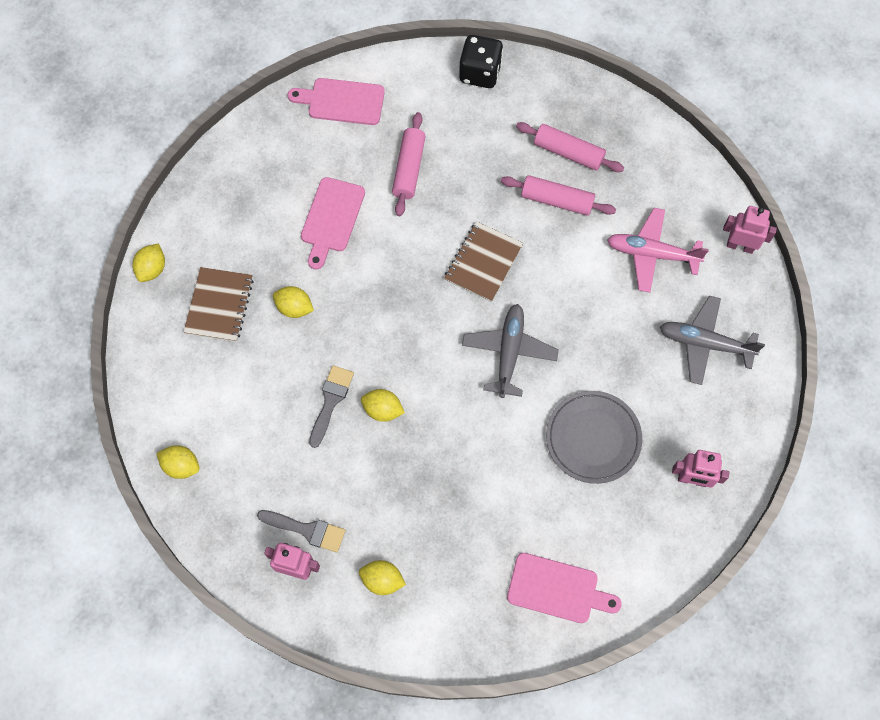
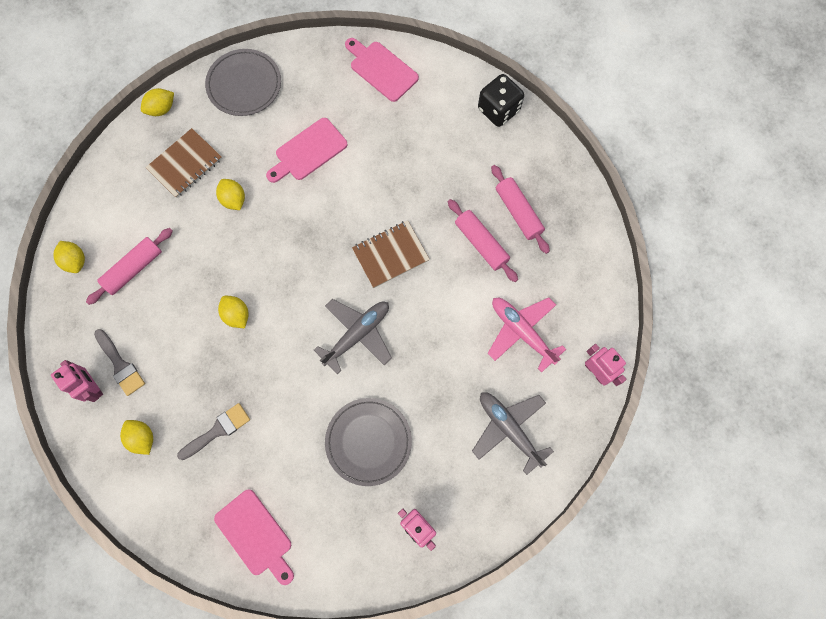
camera: 35 degrees right, 5 degrees up
(218, 195) = (244, 84): none -> grey plate
(330, 401) = (206, 284): grey brush -> grey brush (218, 430)
(409, 169) = (391, 150): pink rolling pin -> pink rolling pin (134, 269)

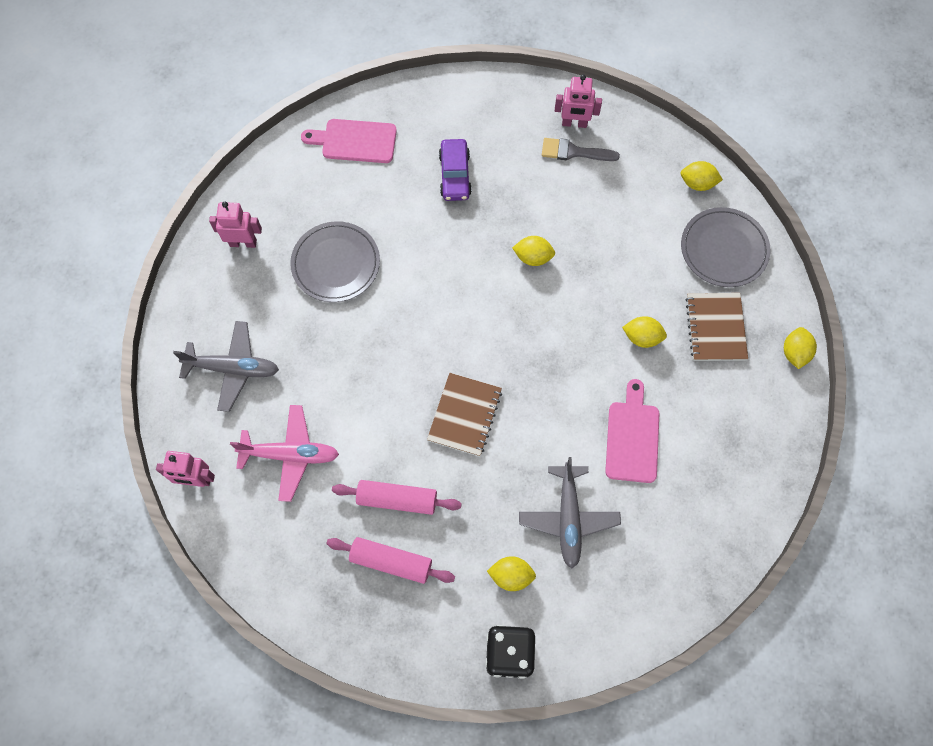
camera: 135 degrees right, 5 degrees down
(134, 269) = (649, 217): pink rolling pin -> none
(142, 438) = (501, 126): yellow lemon -> yellow lemon (511, 576)
(218, 430) = (455, 175): grey brush -> purple car
(244, 84) = (758, 443): grey plate -> grey plate (724, 249)
(357, 334) = (424, 329): grey plane -> grey plane (568, 518)
(381, 69) = (661, 584): pink cutting board -> none

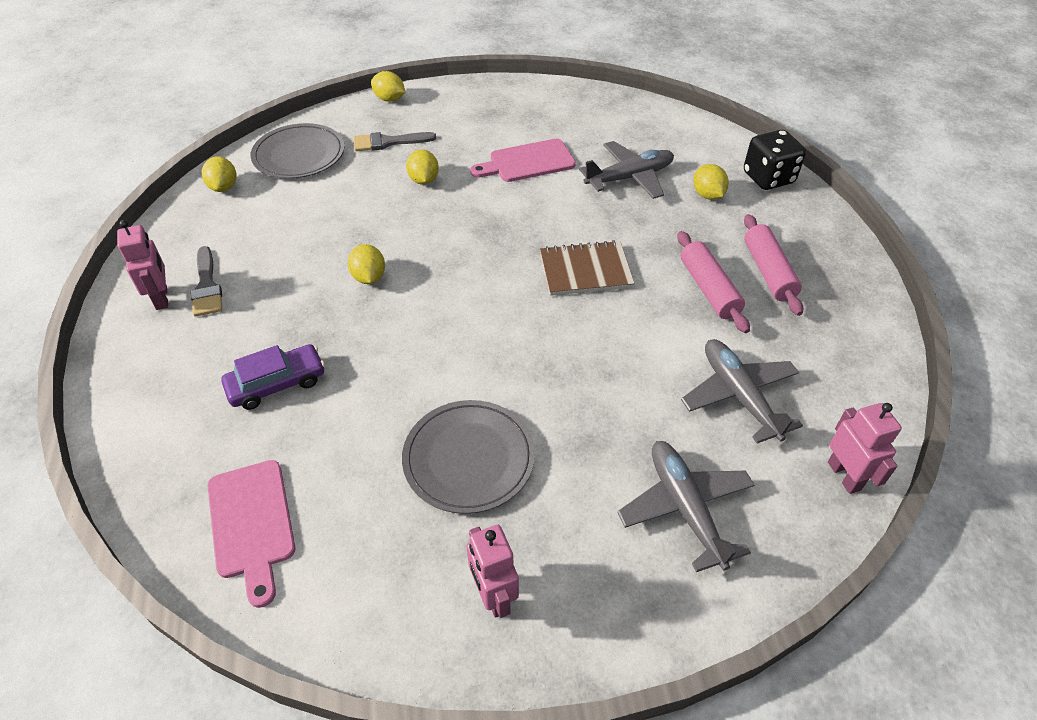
camera: 115 degrees left, 20 degrees down
(290, 455) = (739, 395): pink plane -> grey plane
(715, 328) = (388, 142): brown notebook -> grey brush
(794, 353) = (389, 99): yellow lemon -> yellow lemon turned 45 degrees clockwise

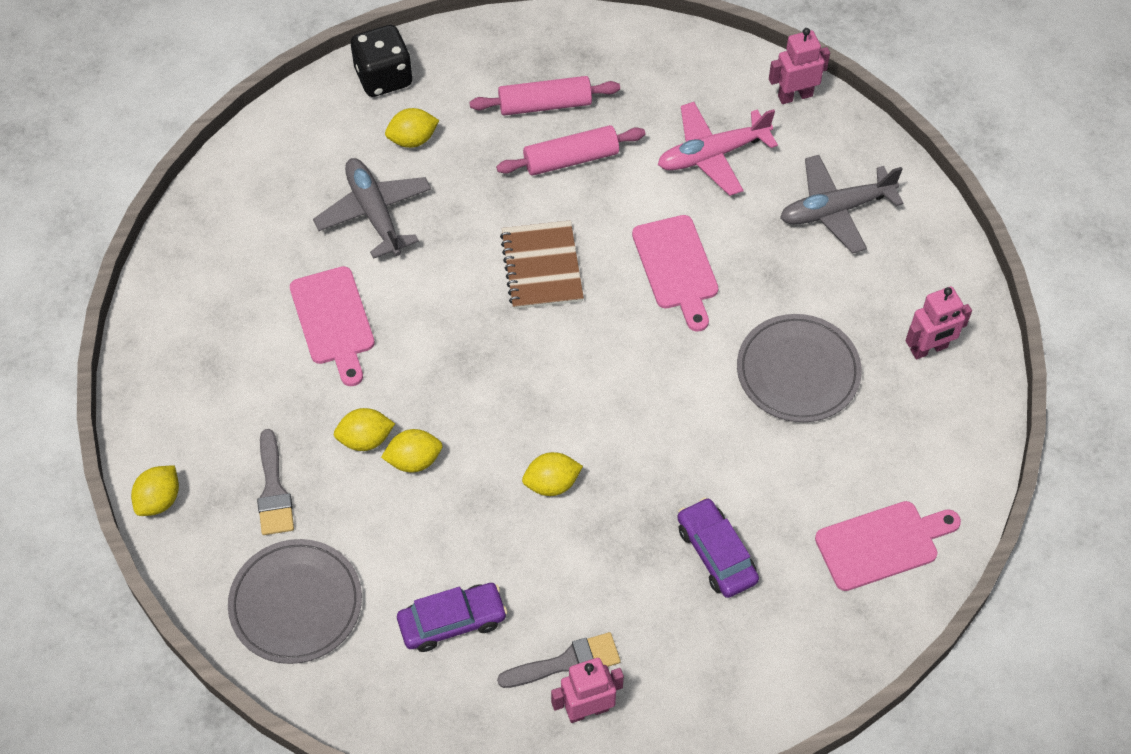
camera: 90 degrees left, 10 degrees up
(224, 187) = (366, 690): yellow lemon -> yellow lemon (414, 460)
(262, 225) = (452, 622): none -> purple car
(592, 363) = (676, 267): none -> pink cutting board
(739, 395) = (712, 155): grey plane -> pink plane

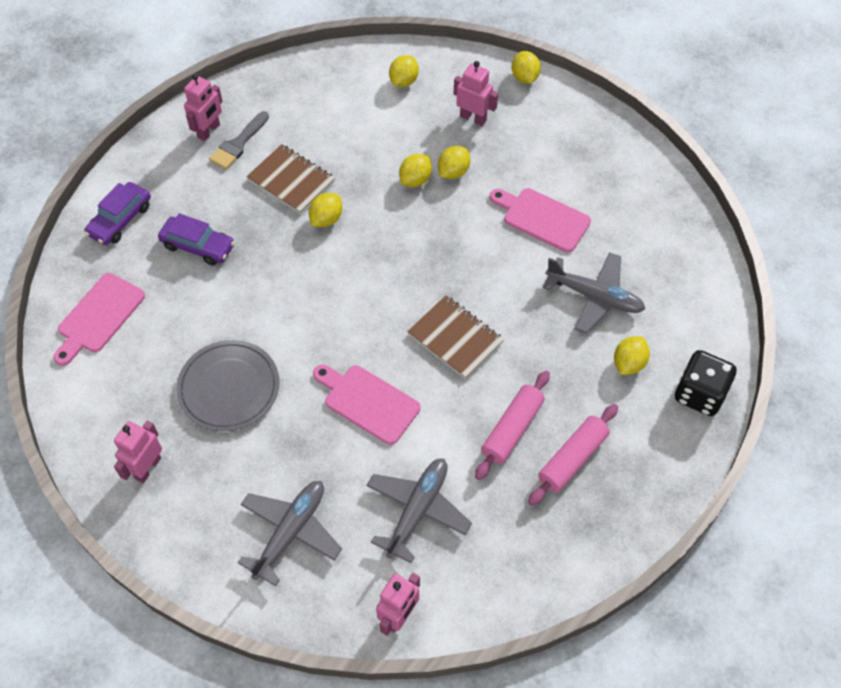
camera: 140 degrees right, 0 degrees up
(273, 490) = (473, 118): grey brush -> pink robot
(296, 604) = (404, 81): grey plate -> yellow lemon
(452, 622) = (316, 123): purple car -> purple car (120, 220)
(548, 562) = (291, 180): none -> brown notebook
(712, 155) = (418, 510): pink plane -> grey plane

